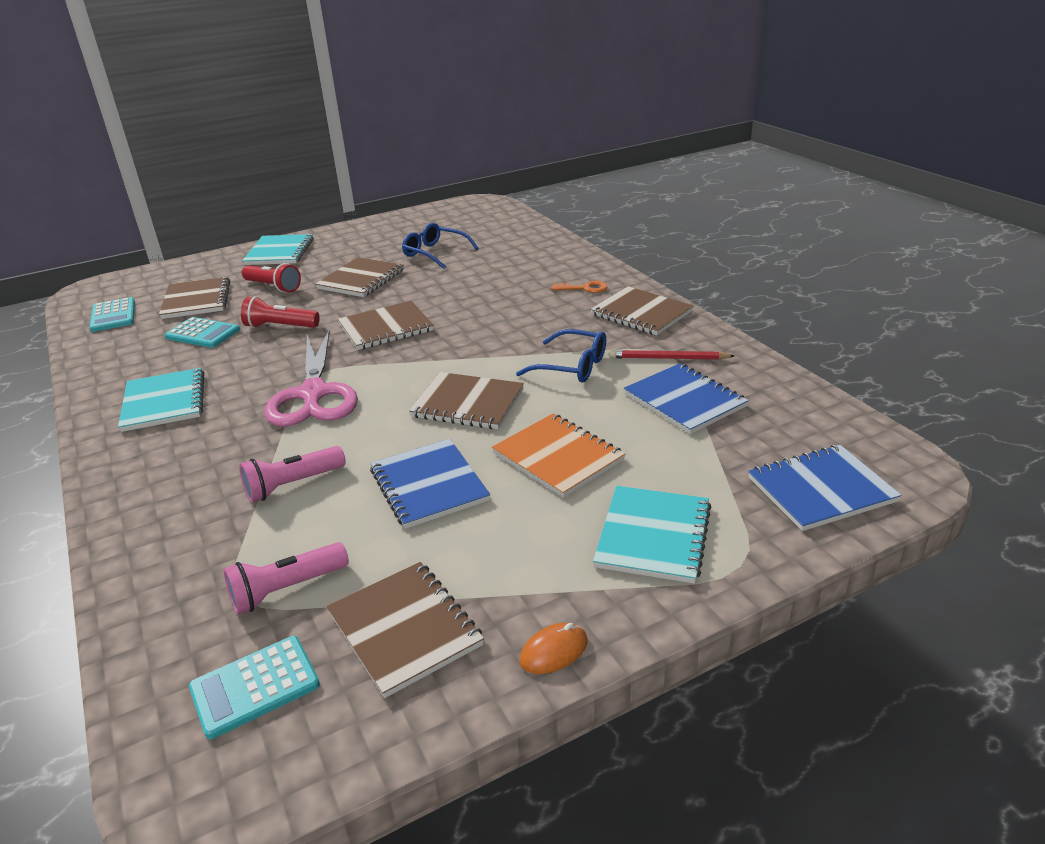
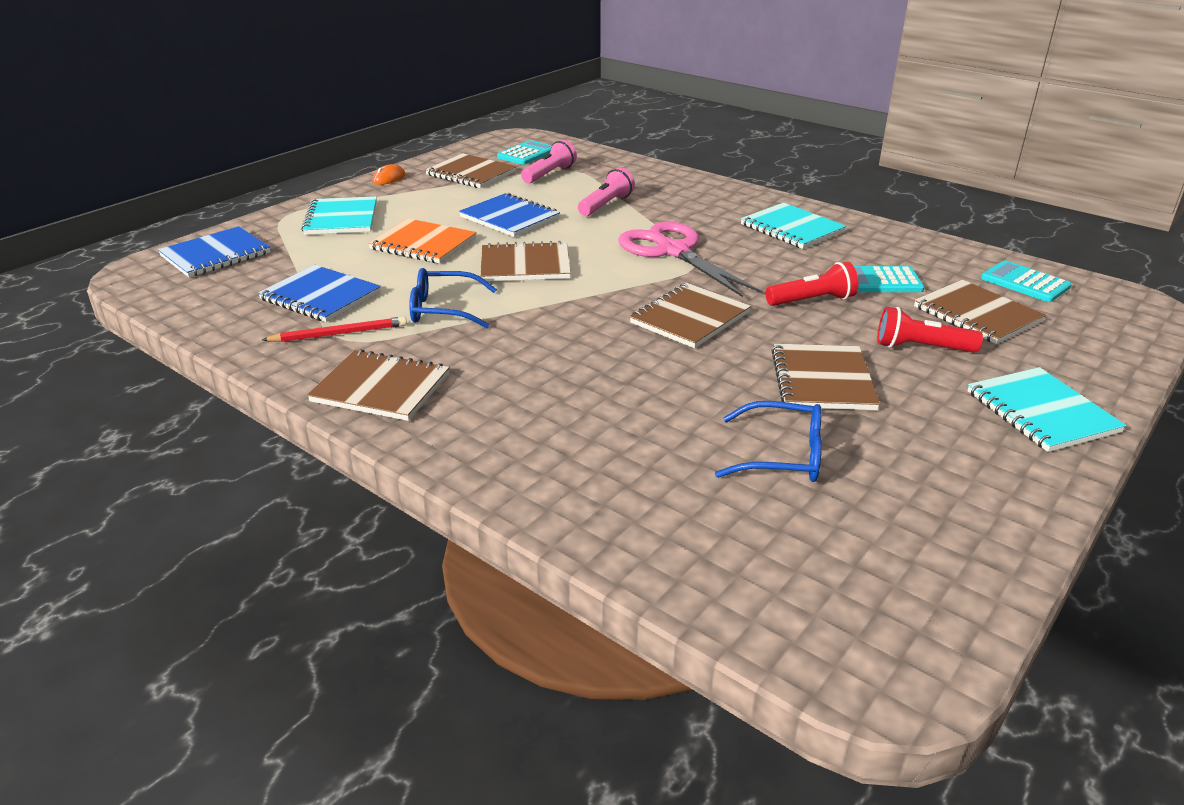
camera: 155 degrees right, 0 degrees up
(584, 288) = (477, 419): orange key -> none

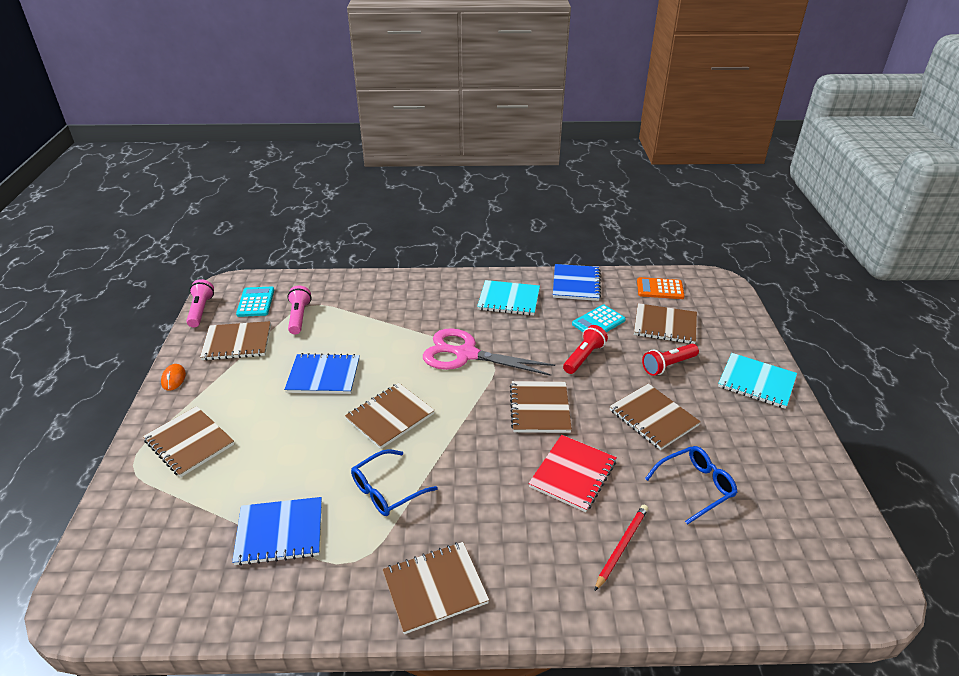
camera: 40 degrees left, 5 degrees up
(215, 255) = (126, 542): blue notebook -> blue notebook (576, 284)
(339, 333) = (342, 559): red pencil -> red pencil (621, 546)
(341, 218) = (189, 442): turquoise notebook -> brown notebook
(423, 244) = (292, 435): orange notebook -> none
(606, 205) = (375, 331): pink flashlight -> pink flashlight (201, 310)
(644, 379) = (573, 474): none -> red notebook
(1025, 283) = (660, 289): turquoise calculator -> orange calculator

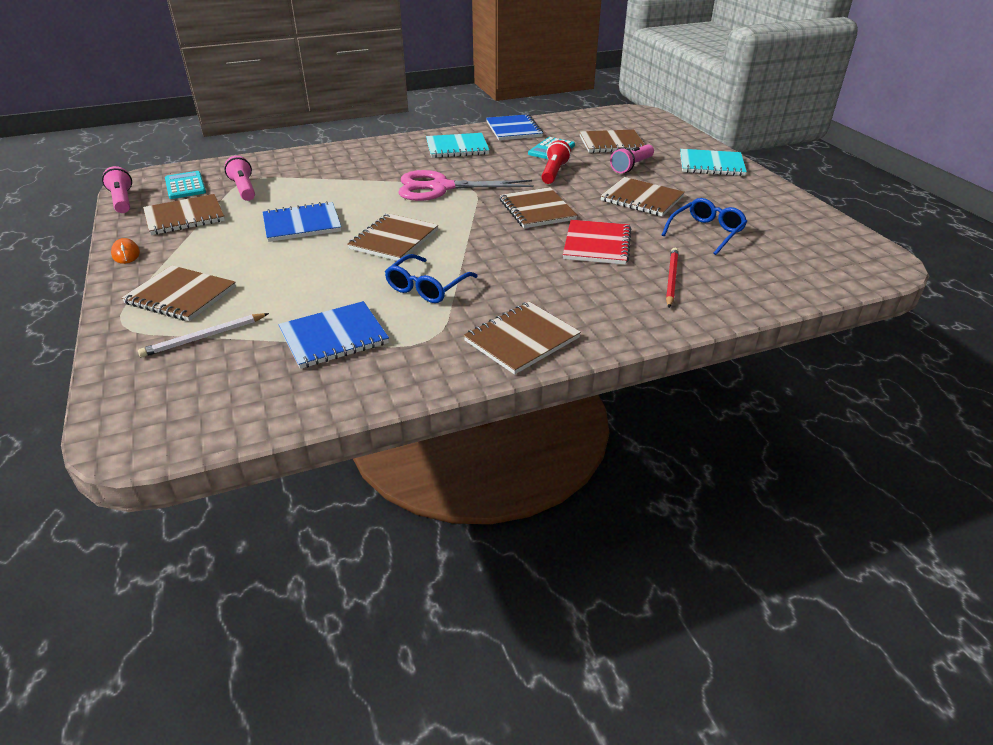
camera: 20 degrees left, 0 degrees up
(183, 500) = (204, 337): none -> white pencil
(660, 289) = (591, 123): orange calculator -> none
(668, 365) = (631, 166): red flashlight -> pink flashlight

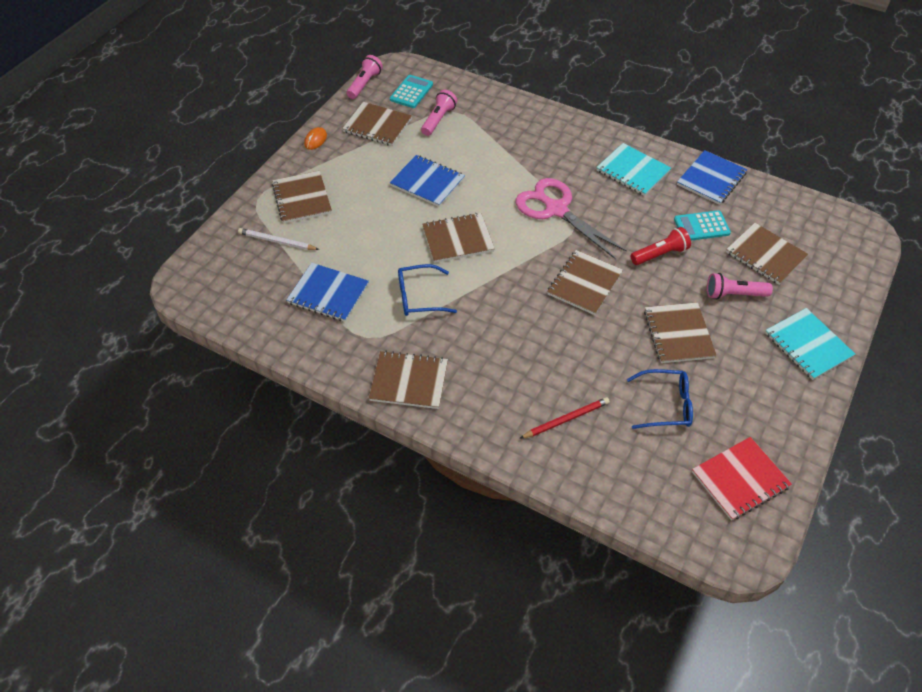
camera: 50 degrees right, 15 degrees up
(597, 244) = (570, 349): red notebook -> red notebook (740, 479)

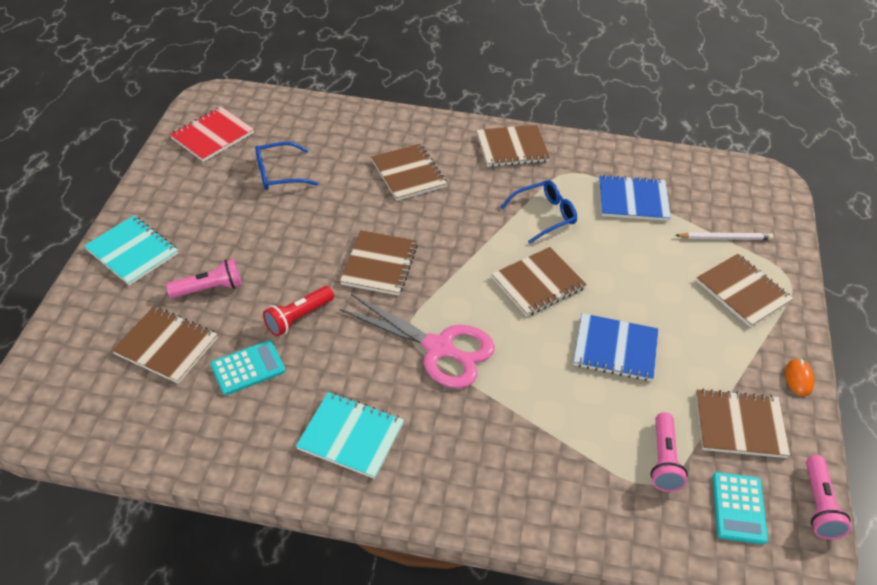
camera: 160 degrees right, 5 degrees down
(566, 419) = (366, 147): red pencil -> none
(678, 334) = (271, 235): brown notebook -> brown notebook (408, 174)
(711, 179) = (235, 450): blue notebook -> none

